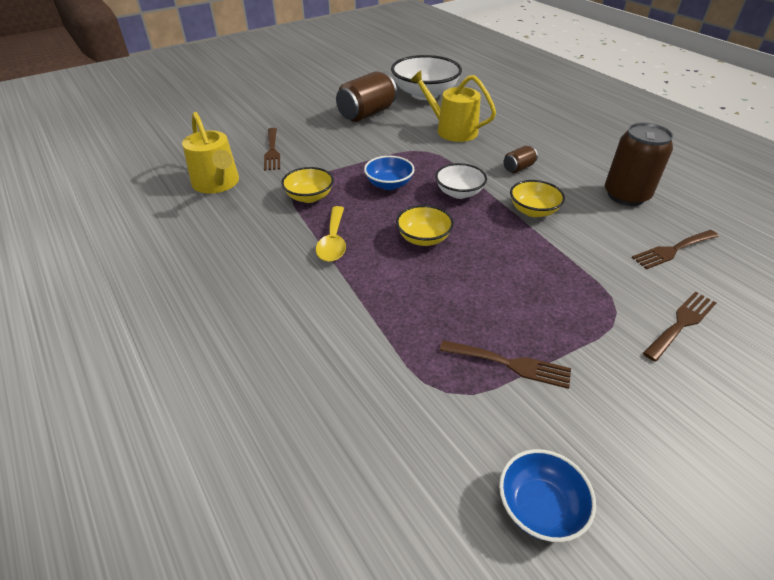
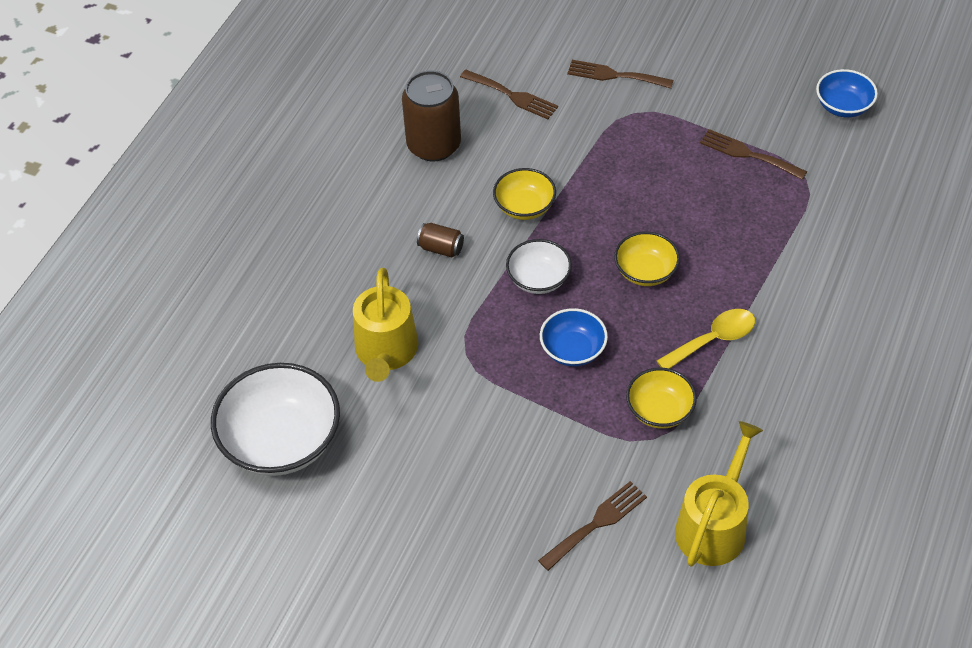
camera: 120 degrees left, 10 degrees up
(366, 114) = (405, 479): brown can -> none
(510, 364) = (748, 154): brown fork -> brown fork turned 45 degrees counterclockwise

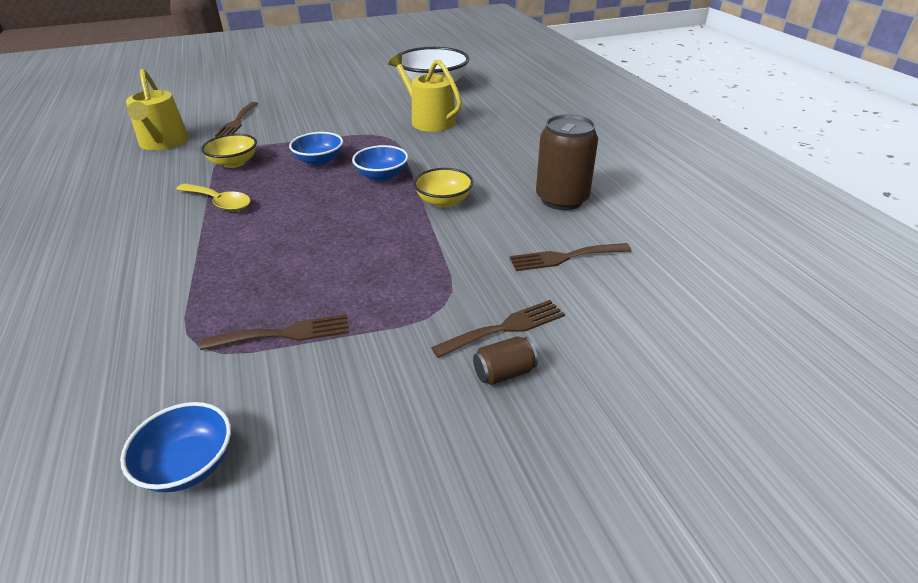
camera: 135 degrees right, 15 degrees down
(441, 248) = (466, 161): brown can -> brown can (504, 373)
(538, 279) = (382, 176): white bowl -> blue bowl
(645, 271) = (307, 211): yellow bowl -> none
(713, 340) = (219, 202): yellow spoon -> yellow spoon turned 75 degrees counterclockwise

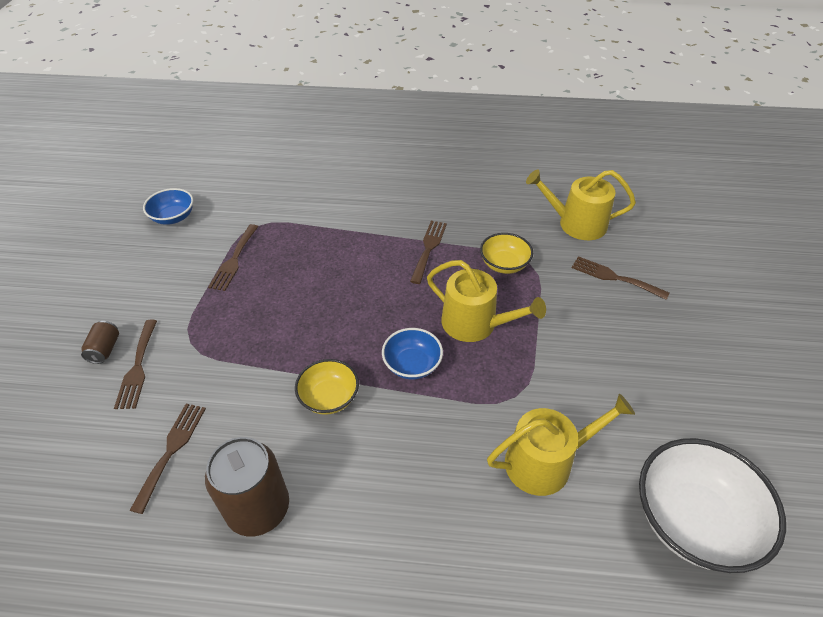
camera: 115 degrees right, 10 degrees up
(219, 202) = (429, 248): yellow spoon -> brown fork
(319, 161) = (475, 324): blue bowl -> yellow watering can

